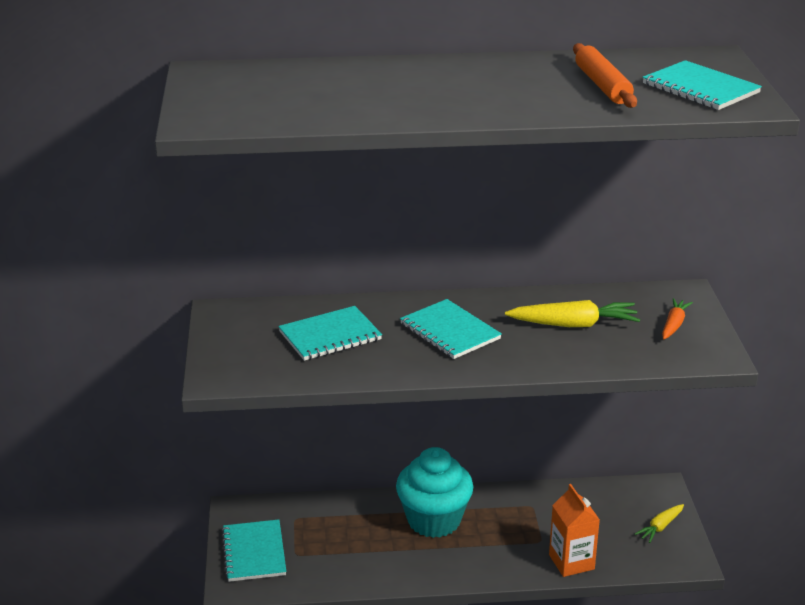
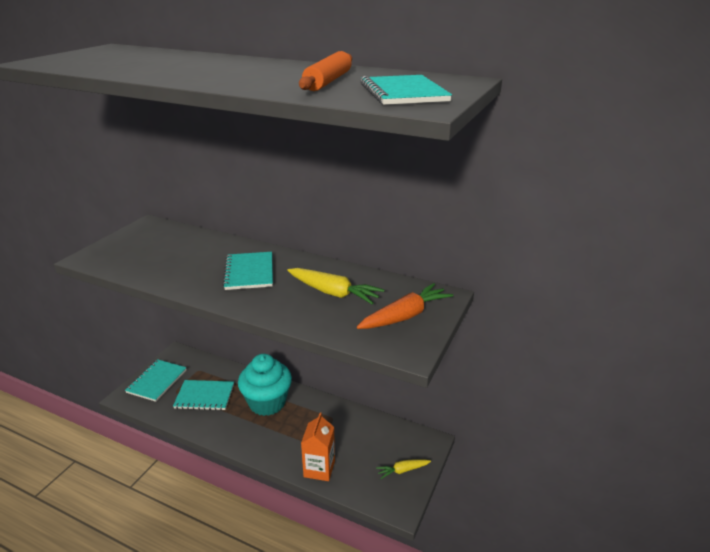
camera: 30 degrees right, 0 degrees up
(330, 336) = (180, 253): turquoise notebook -> turquoise notebook (204, 396)
(674, 325) = (405, 316): orange carrot -> orange carrot, size x1.68

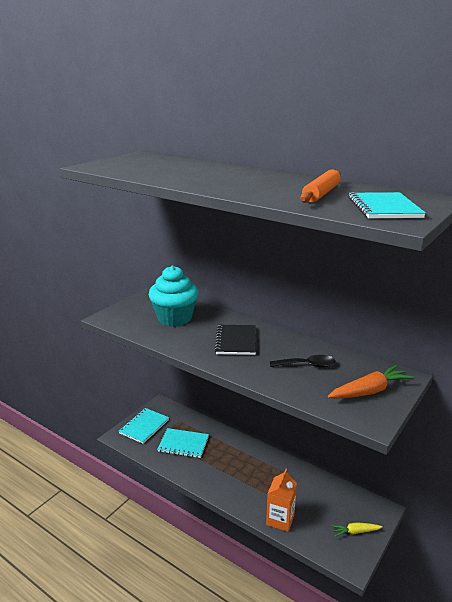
camera: 10 degrees right, 5 degrees down
(249, 272) = (236, 341): turquoise notebook -> black notebook
(267, 403) = (236, 456): turquoise cupcake -> turquoise cupcake (174, 318)
(333, 293) = (307, 365): yellow carrot -> black spoon

